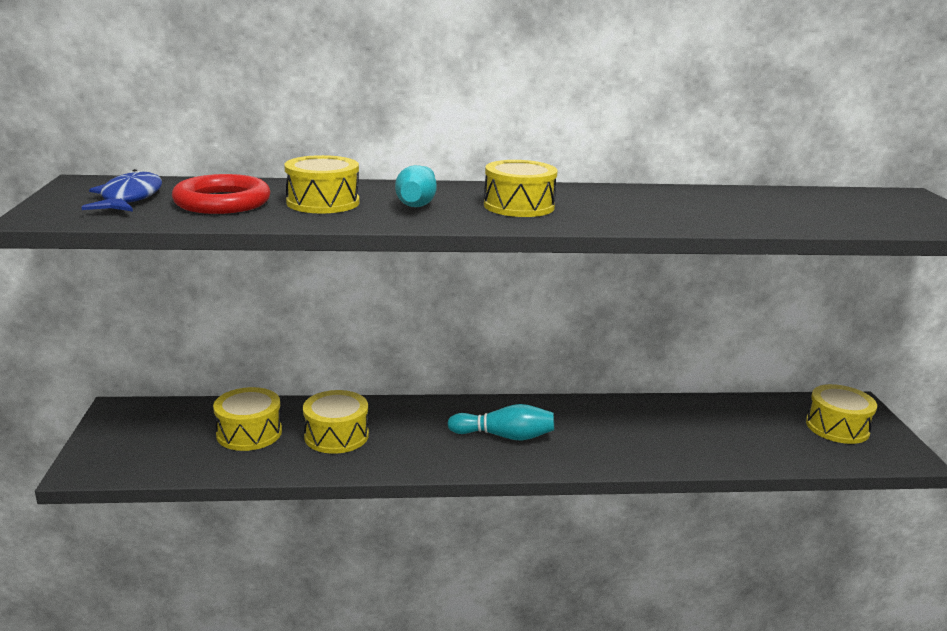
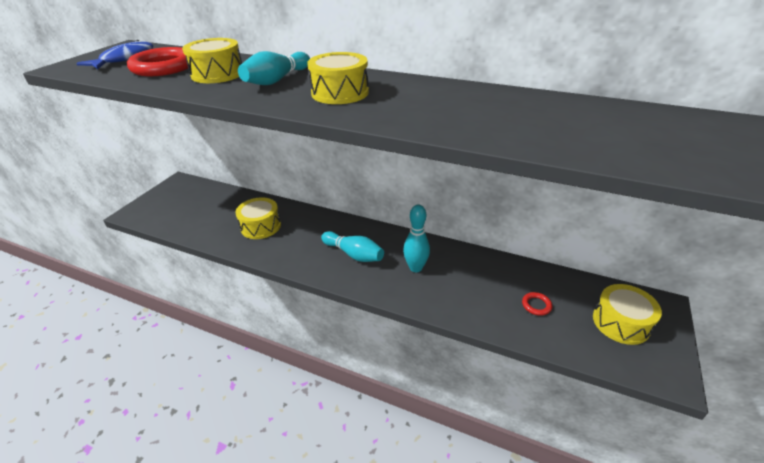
camera: 30 degrees right, 15 degrees up
(249, 433) = (221, 212): yellow drum -> none
(594, 431) = (416, 268): none -> turquoise bowling pin
(752, 433) = (536, 305): none -> red ring

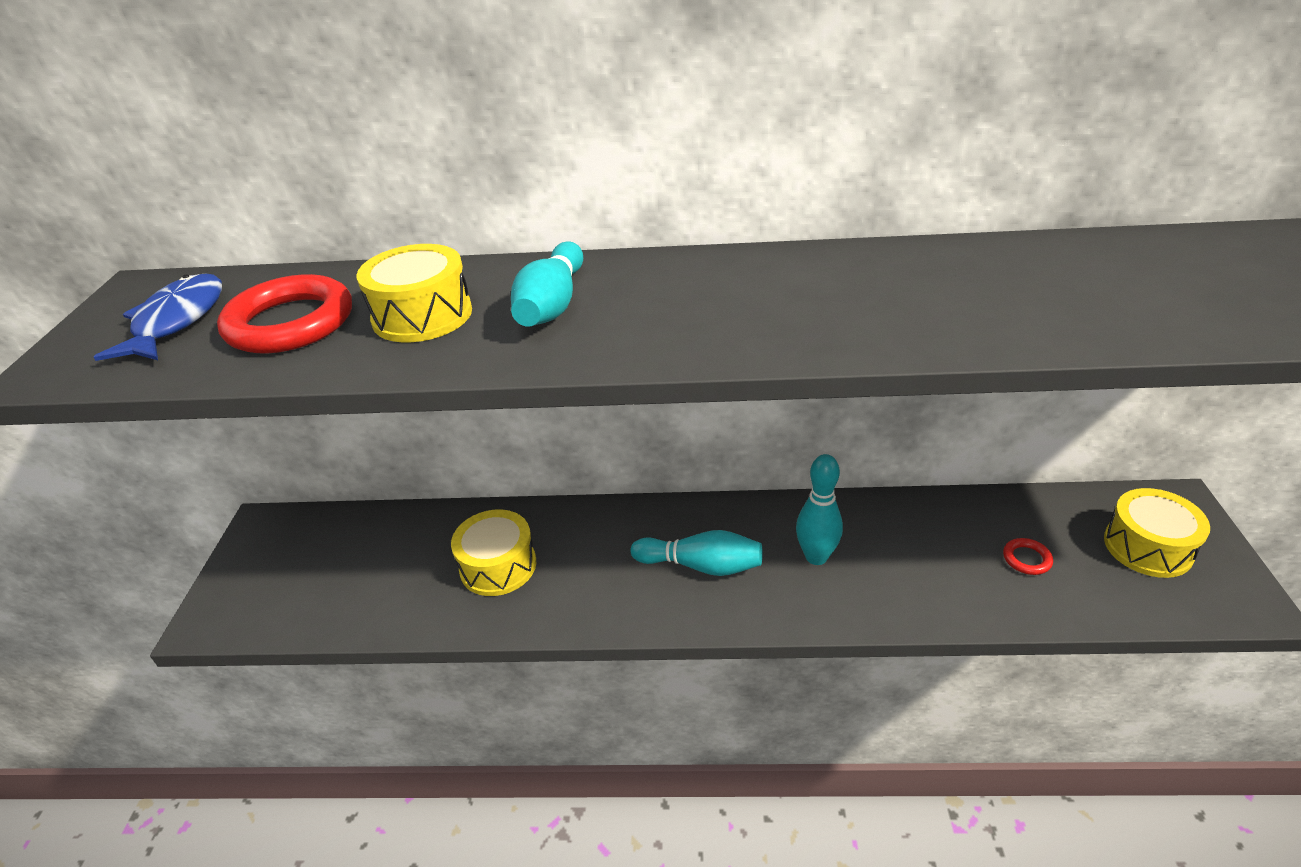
camera: 20 degrees left, 0 degrees up
(340, 93) = (693, 307): yellow drum -> none

